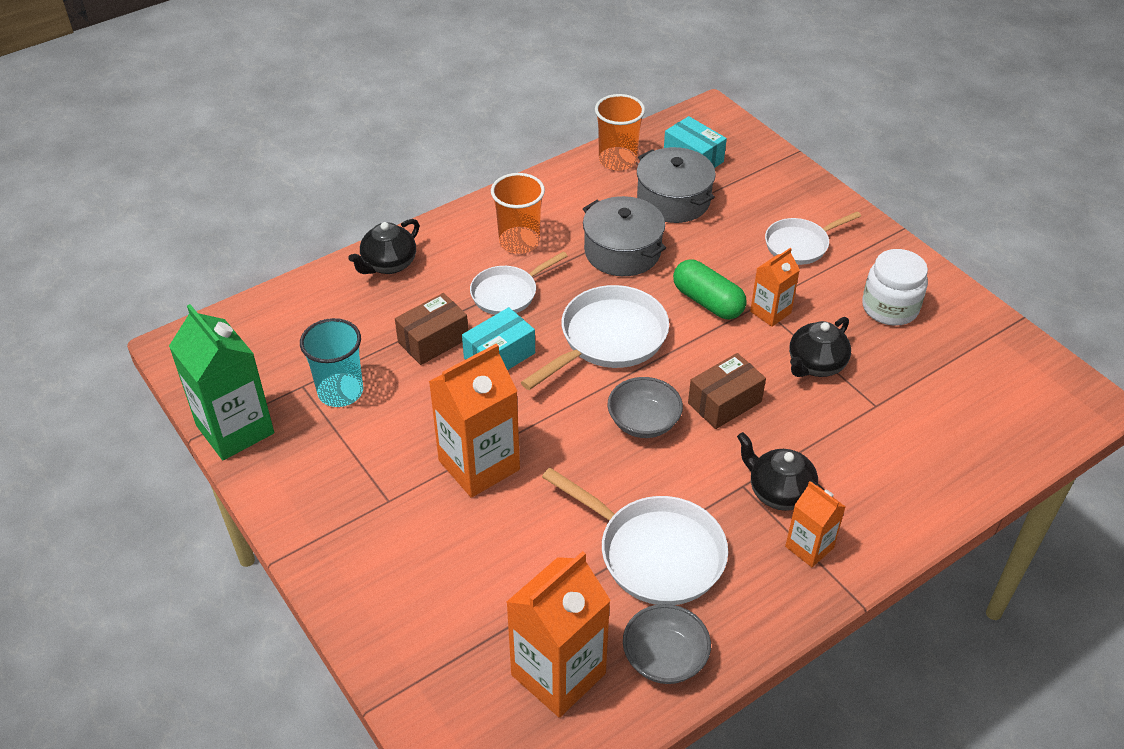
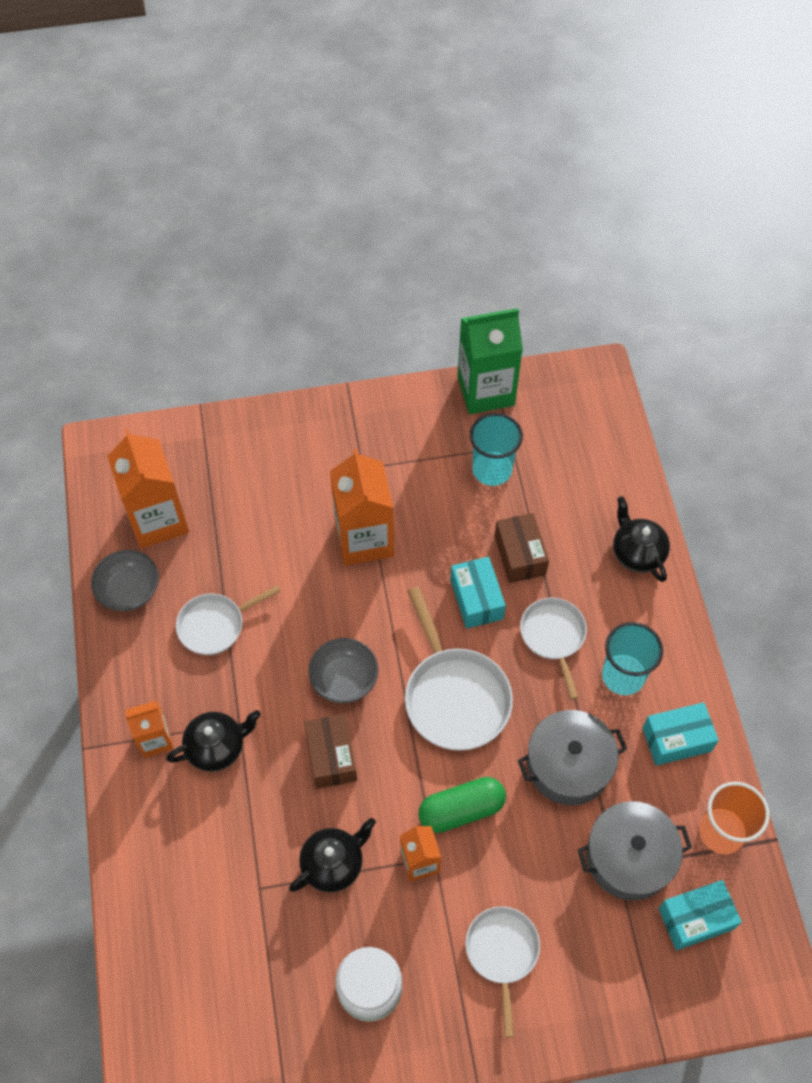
camera: 115 degrees right, 15 degrees up
(519, 242) = (623, 676): orange cup -> turquoise cup
(557, 199) = (676, 739): none -> turquoise box
(654, 553) = (215, 625): white pan -> white pan, size x0.64
(815, 365) = (333, 863): black teapot -> black teapot turned 75 degrees clockwise

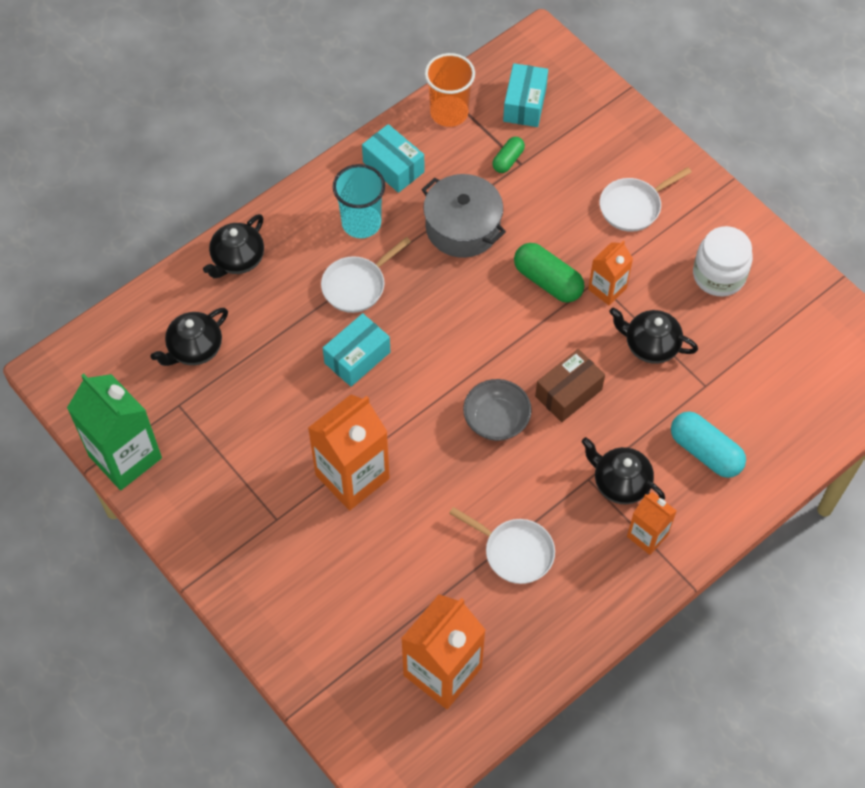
camera: 120 degrees left, 0 degrees up
(129, 590) = (529, 649): grey bowl -> none
(195, 842) = (705, 452): none -> turquoise capsule
(454, 696) = (457, 331): white pan -> none
(492, 469) = (215, 409): turquoise cup -> none
(520, 555) = (293, 345): brown box -> none
(560, 480) = (194, 349): none -> black teapot
(629, 857) = (508, 160): grey pot -> green capsule
(695, 919) = (525, 104): turquoise box -> turquoise box turned 60 degrees clockwise

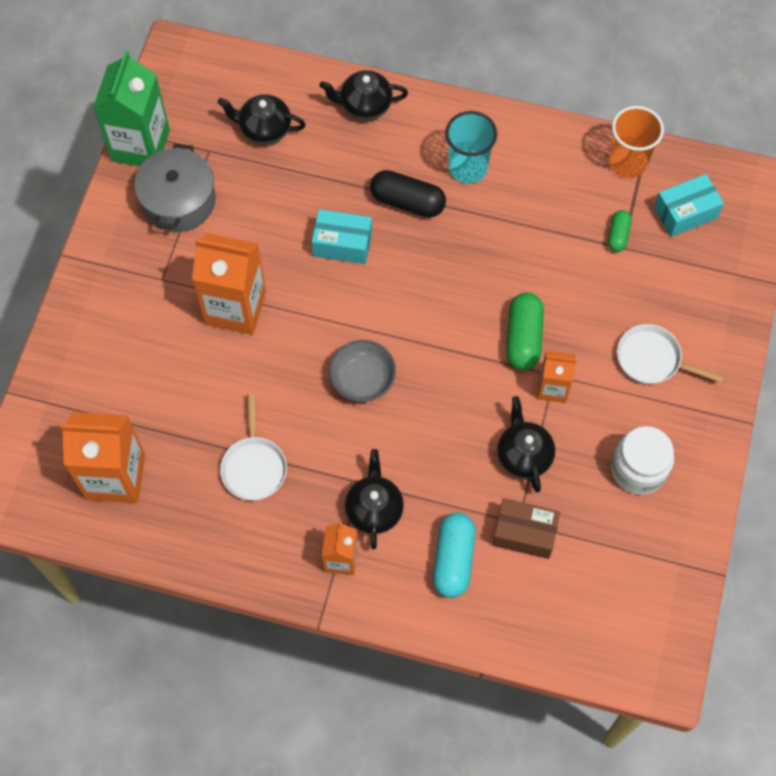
camera: 55 degrees right, 5 degrees up
(357, 285) = (407, 202): white pan -> black capsule
(393, 167) = (540, 156): turquoise box -> none
(462, 227) = (523, 242): grey pot -> grey pot (178, 201)
(508, 160) = (618, 235): green capsule -> green capsule turned 75 degrees counterclockwise
(568, 393) = (429, 418): brown box -> brown box (524, 533)

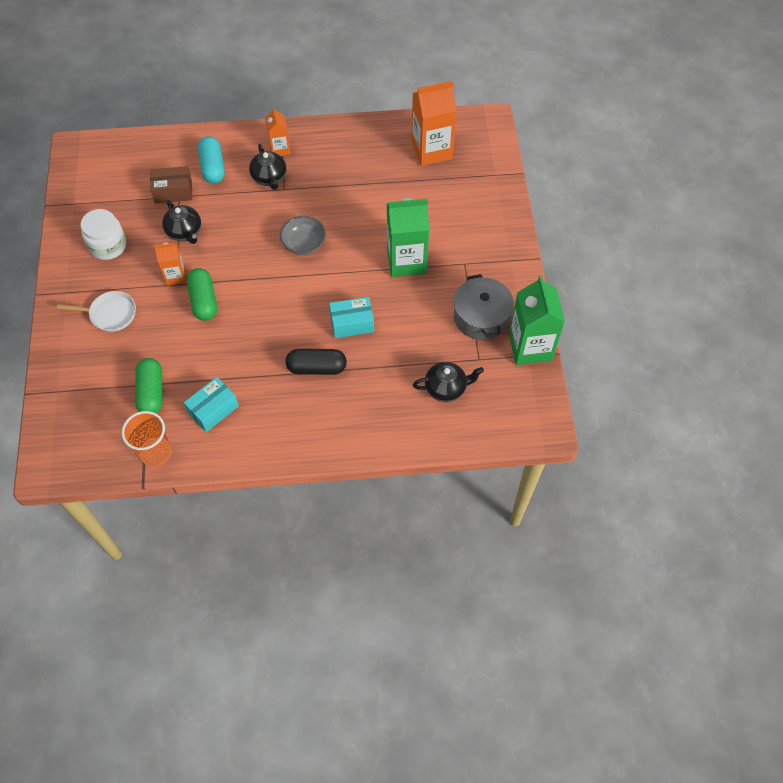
camera: 160 degrees right, 5 degrees down
(235, 308) = (406, 261): orange carton -> green carton
(254, 466) = (351, 178): white pan -> none
(365, 105) = (378, 432): black teapot -> none
(468, 168) = (280, 408): turquoise cup -> none
(618, 235) = (151, 392): green capsule -> green capsule, size x1.73
(685, 213) = (102, 426): turquoise box -> turquoise box (213, 409)

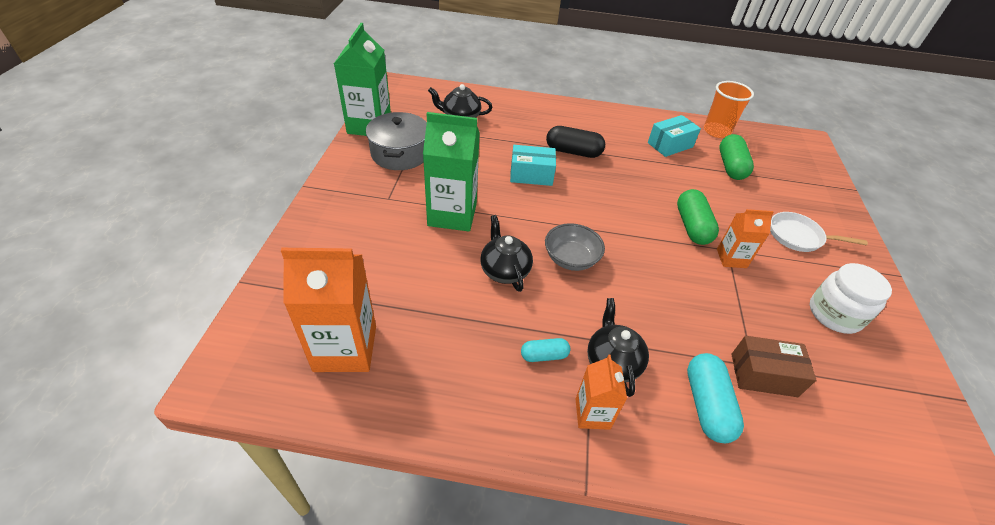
camera: 170 degrees left, 15 degrees down
(185, 232) = (731, 308): black teapot -> black teapot (504, 270)
(312, 172) = (544, 355): none -> turquoise capsule

